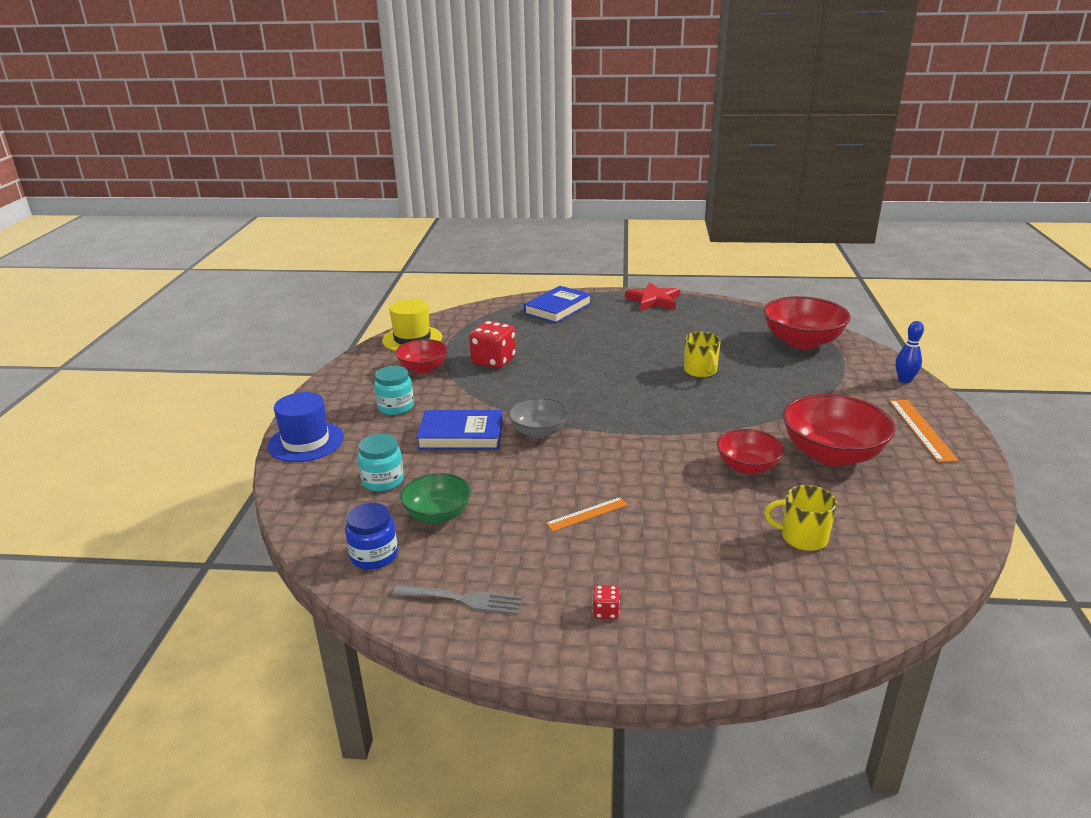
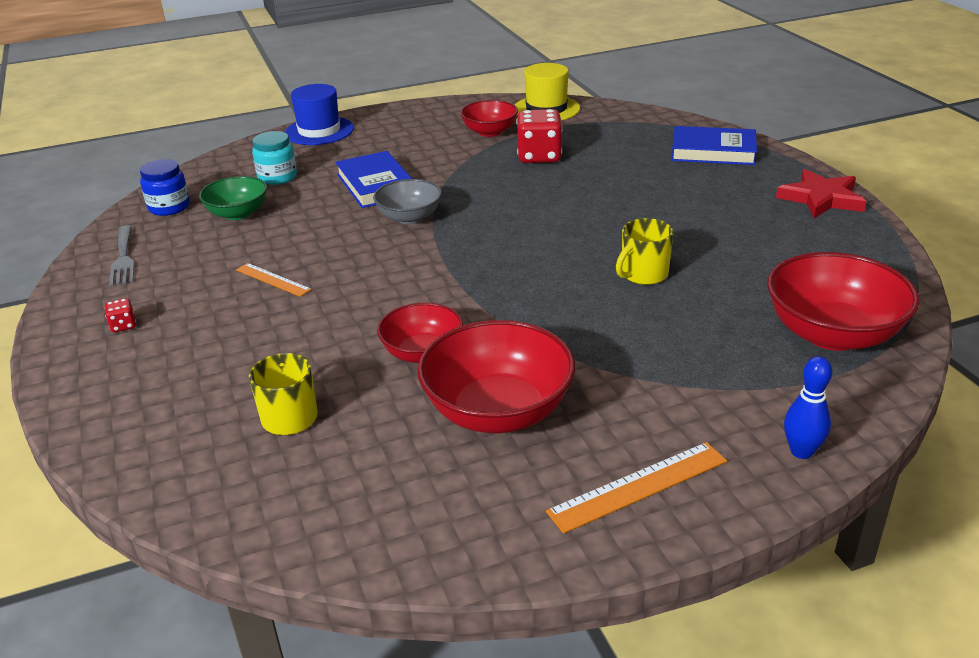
camera: 65 degrees right, 5 degrees up
(395, 407) = (404, 144): turquoise jar -> none

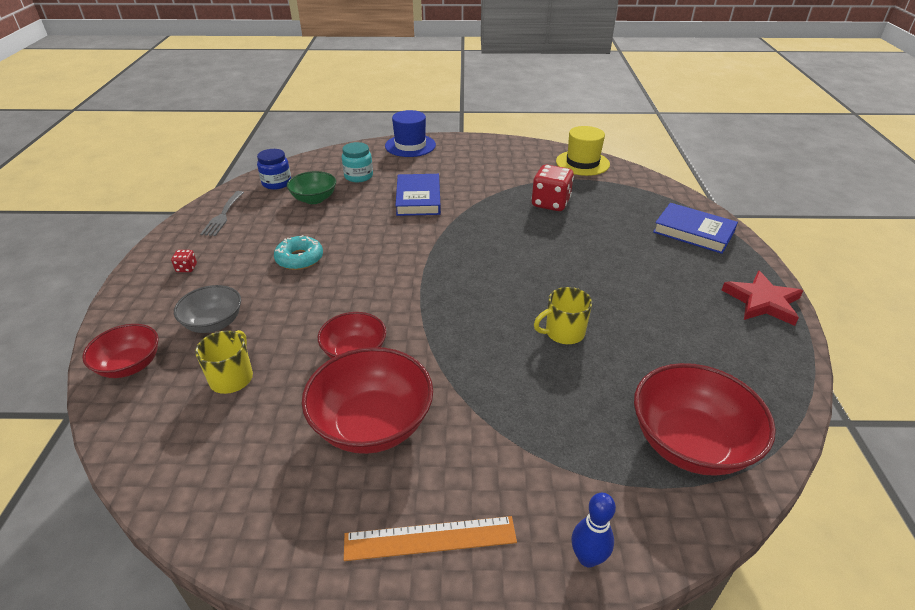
camera: 20 degrees right, 5 degrees up
(273, 279) = (299, 259): orange ruler -> turquoise donut
(409, 217) = (423, 232): grey bowl -> grey bowl (214, 323)
(489, 132) = (527, 173): red bowl -> red bowl (130, 365)

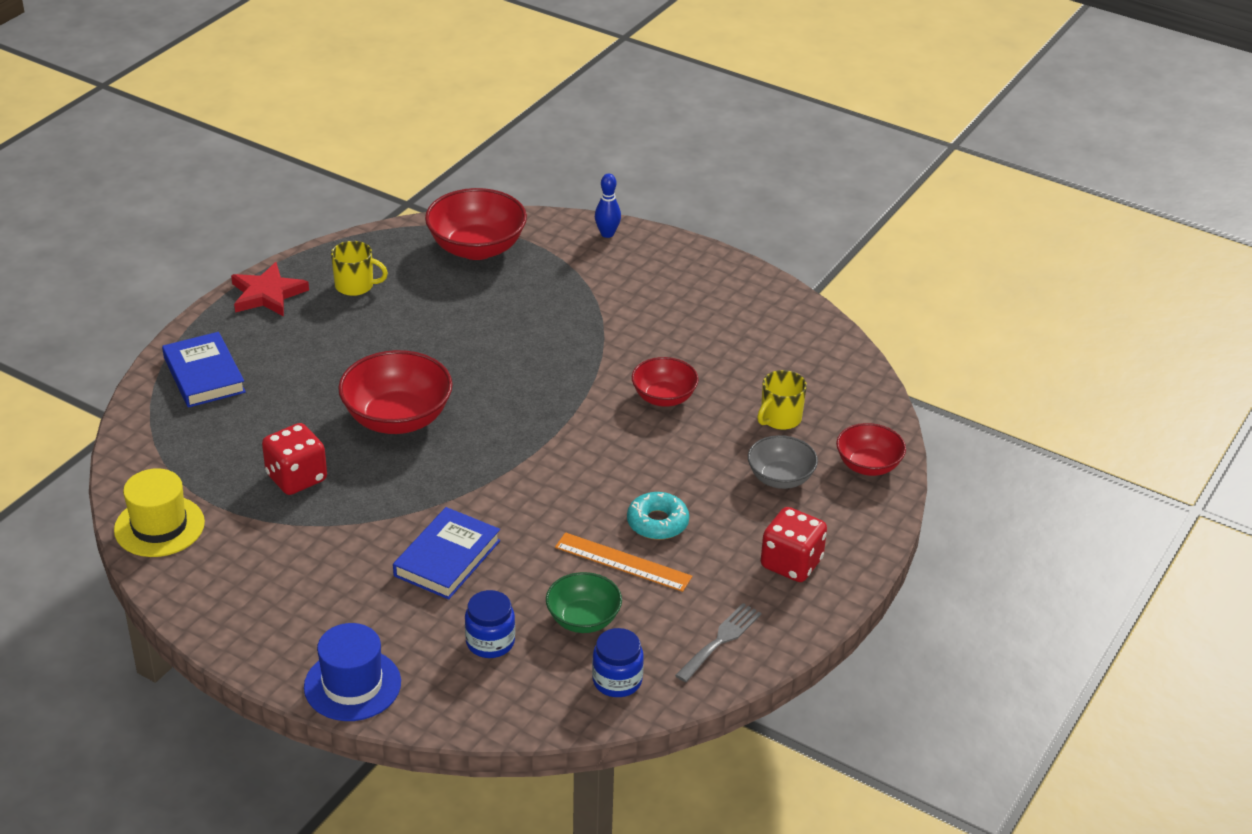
camera: 150 degrees left, 0 degrees up
(186, 268) = (791, 563): red dice -> red dice, size x2.24
(358, 176) = (490, 642): turquoise jar -> blue jar
(372, 424) = (685, 342): red bowl -> red bowl (397, 418)
(430, 538) = (690, 274): orange ruler -> orange ruler (623, 562)
(563, 332) = (471, 341): yellow mug -> yellow mug (355, 286)

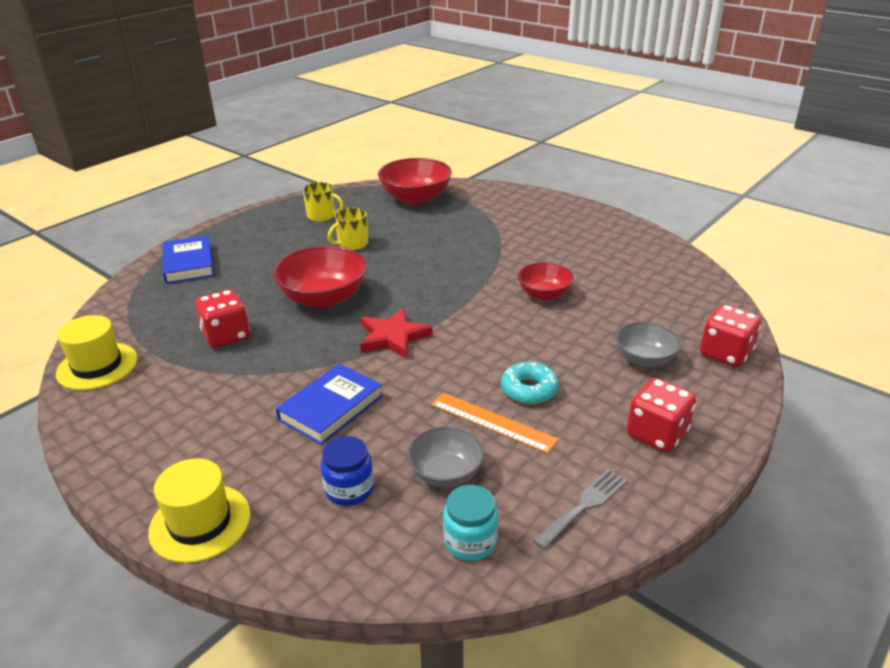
camera: 10 degrees right, 5 degrees down
(267, 294) = (257, 218): red star -> red star (393, 337)
(352, 685) = (200, 523): blue hat -> yellow hat
(583, 619) = (446, 473): green bowl -> grey bowl
(607, 234) = (512, 194): blue bowling pin -> none
(617, 681) = (470, 541): blue jar -> turquoise jar
(780, 418) = (643, 314): yellow mug -> yellow mug (352, 244)
(868, 465) = (725, 354): red bowl -> red dice

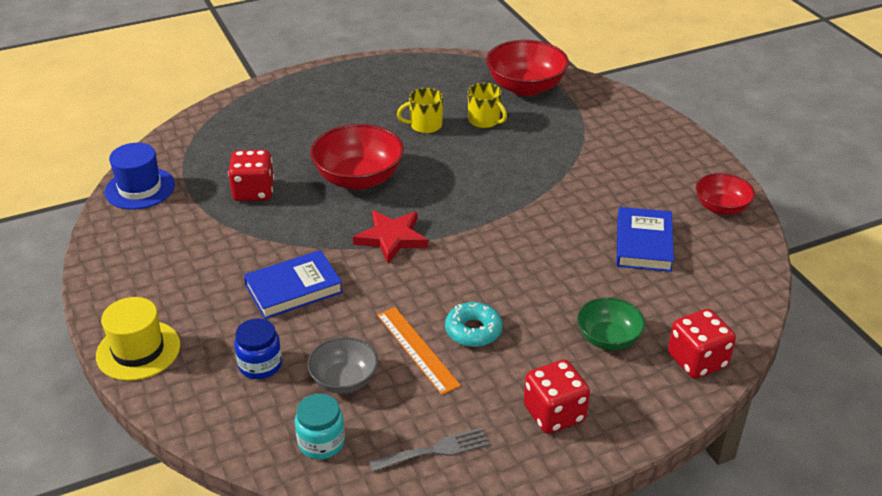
camera: 25 degrees right, 5 degrees up
(97, 366) = (140, 188): yellow hat -> blue hat
(188, 263) = (267, 106): blue book -> blue book (643, 243)
(322, 216) = (418, 84): yellow mug -> yellow mug (484, 121)
(544, 294) = (568, 238): red bowl -> red bowl (721, 208)
(644, 359) = (608, 338): grey bowl -> green bowl

